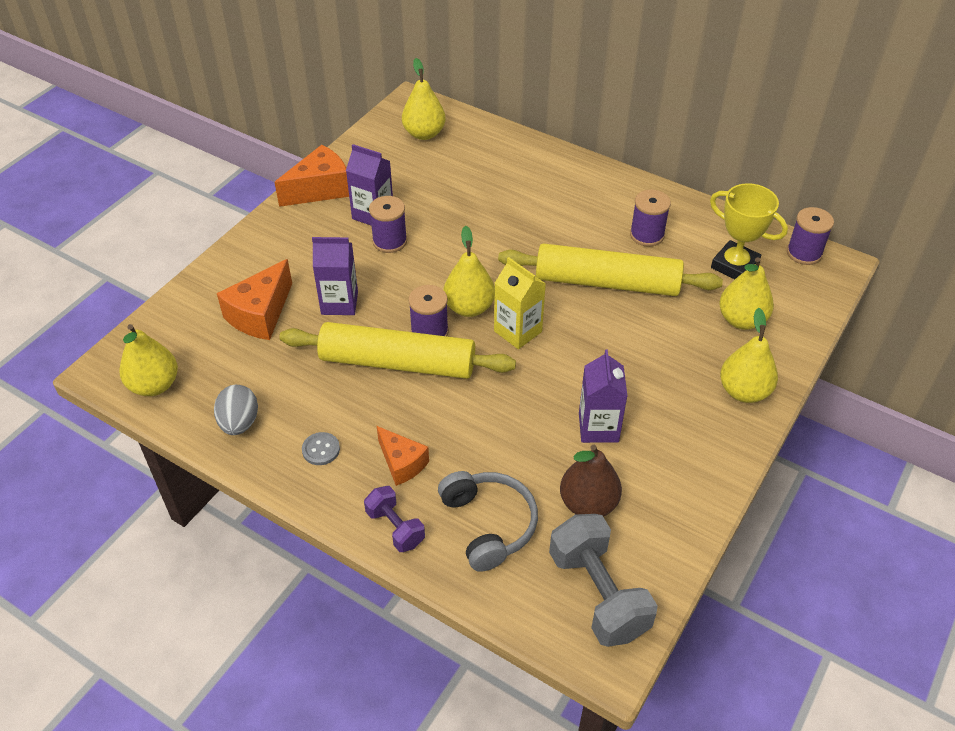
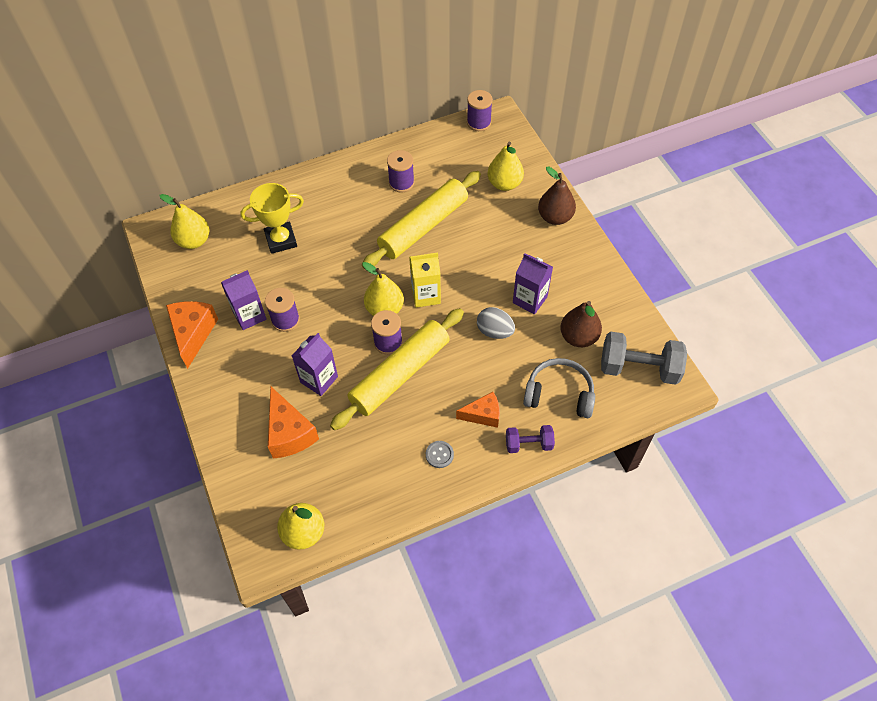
camera: 55 degrees left, 10 degrees up
(239, 423) = (381, 493): grey egg -> grey egg (494, 331)
(734, 265) = (461, 159): yellow trophy -> yellow trophy (281, 240)
(744, 391) = (555, 217): yellow pear -> brown pear

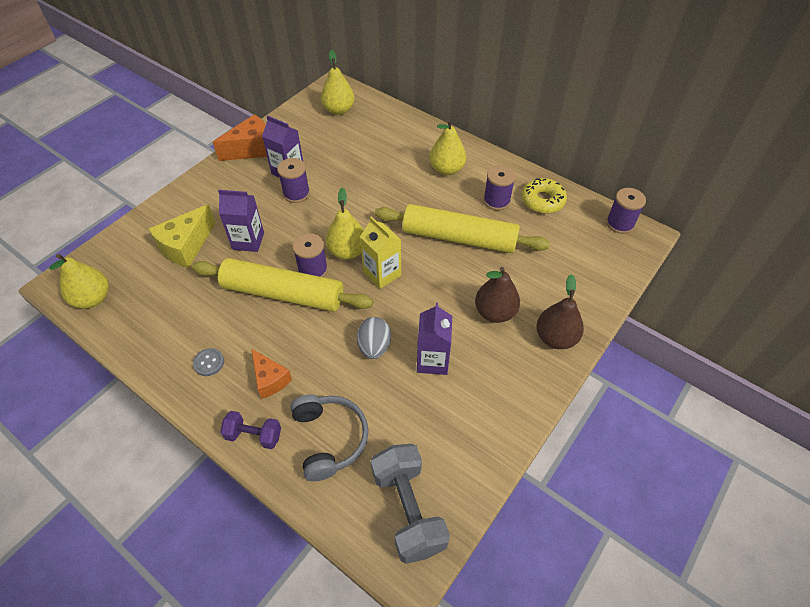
camera: 60 degrees right, 5 degrees down
(281, 240) = (374, 155): yellow trophy -> none
(289, 433) = (186, 246): orange cheese -> yellow cheese
(423, 154) = (542, 200): none -> yellow donut
(504, 184) = (562, 276): yellow pear -> yellow pear (446, 169)
(528, 444) = (254, 435): purple dumbbell -> purple dumbbell turned 45 degrees counterclockwise
(578, 337) = (413, 427): brown pear -> brown pear (495, 312)

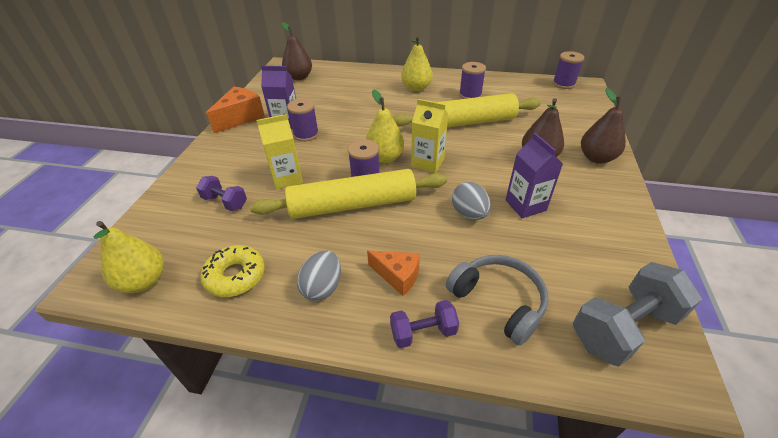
camera: 25 degrees left, 10 degrees down
(186, 246) = (225, 202): yellow cheese -> purple dumbbell
(209, 363) = (322, 287): grey button -> grey egg
(248, 241) = (287, 178): purple carton -> yellow carton
(339, 110) = (299, 77): yellow pear -> brown pear
(408, 510) = (624, 328): grey dumbbell -> grey dumbbell turned 75 degrees counterclockwise
(542, 200) = (501, 86): yellow donut -> yellow donut (235, 276)

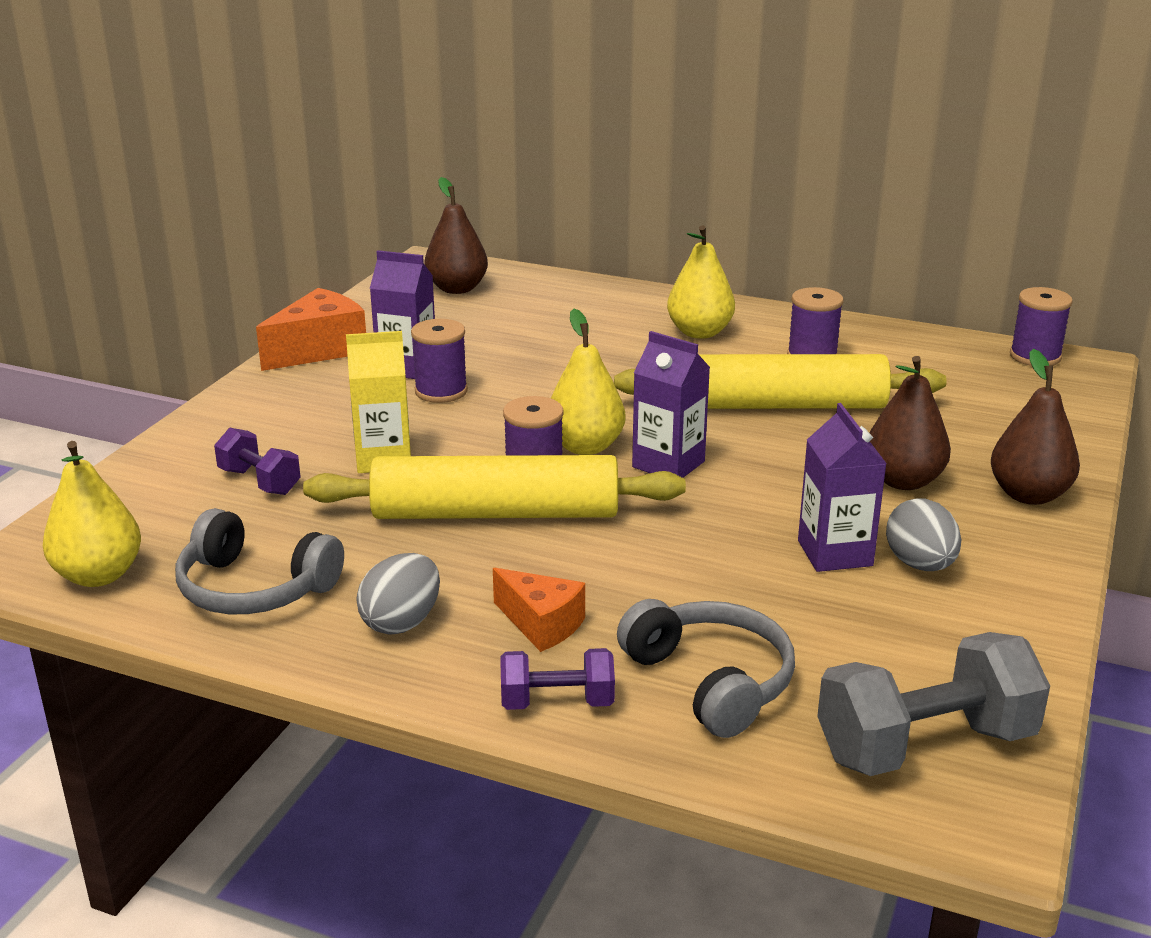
camera: 10 degrees right, 15 degrees down
(235, 276) = (254, 588): yellow donut -> grey headphones
(427, 163) = (668, 464): yellow carton -> purple carton
(469, 214) = (715, 553): grey egg -> grey egg (920, 565)

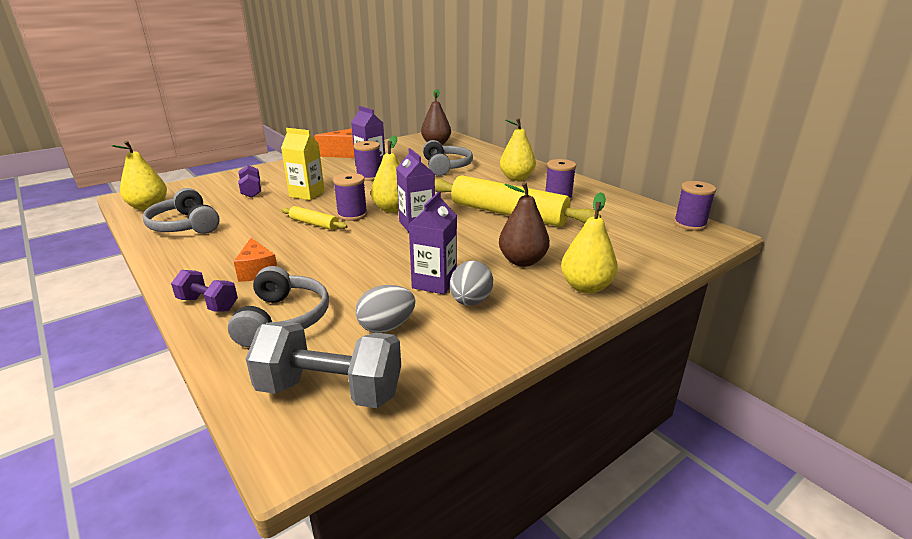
camera: 30 degrees right, 0 degrees up
(401, 622) = (210, 253): grey egg -> grey egg (386, 327)
(495, 513) = (314, 224): yellow rolling pin -> yellow rolling pin, size x0.44
(549, 337) = (446, 167): none -> grey headphones
(1029, 495) = (586, 287): brown pear -> yellow pear

